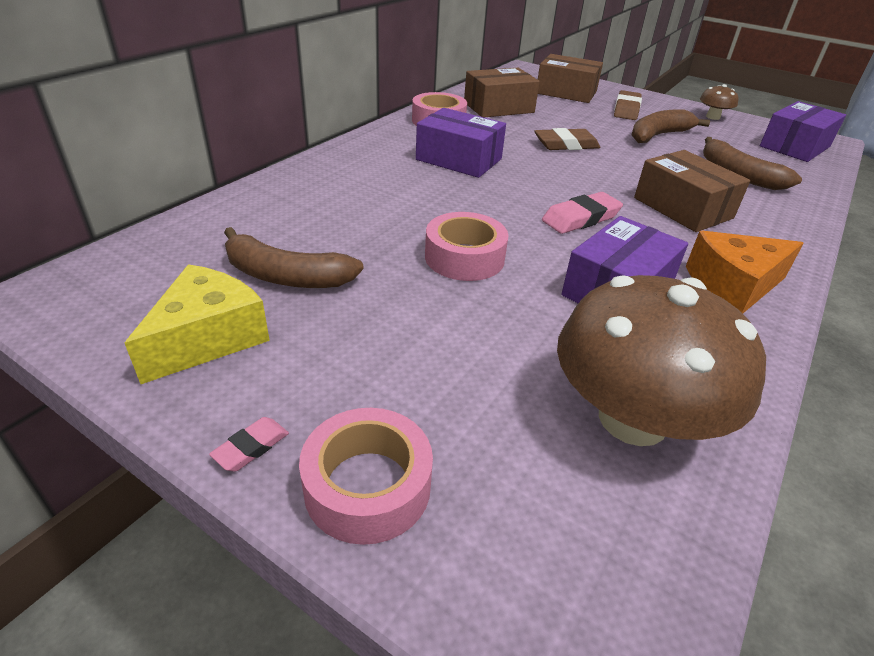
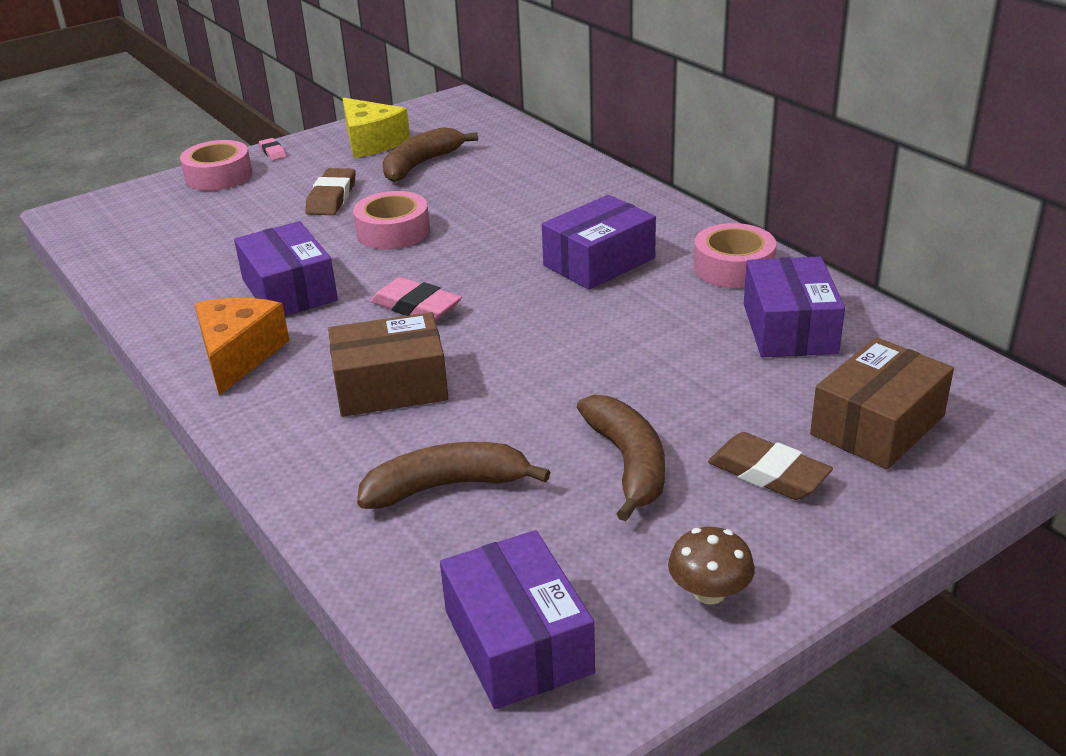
camera: 115 degrees right, 5 degrees down
(498, 107) = (789, 328): brown box -> purple box
(566, 145) = (618, 352): brown eraser -> brown eraser (331, 197)
(581, 218) = (416, 306): pink eraser -> pink eraser turned 45 degrees counterclockwise
(632, 419) = (171, 255): brown mushroom -> none

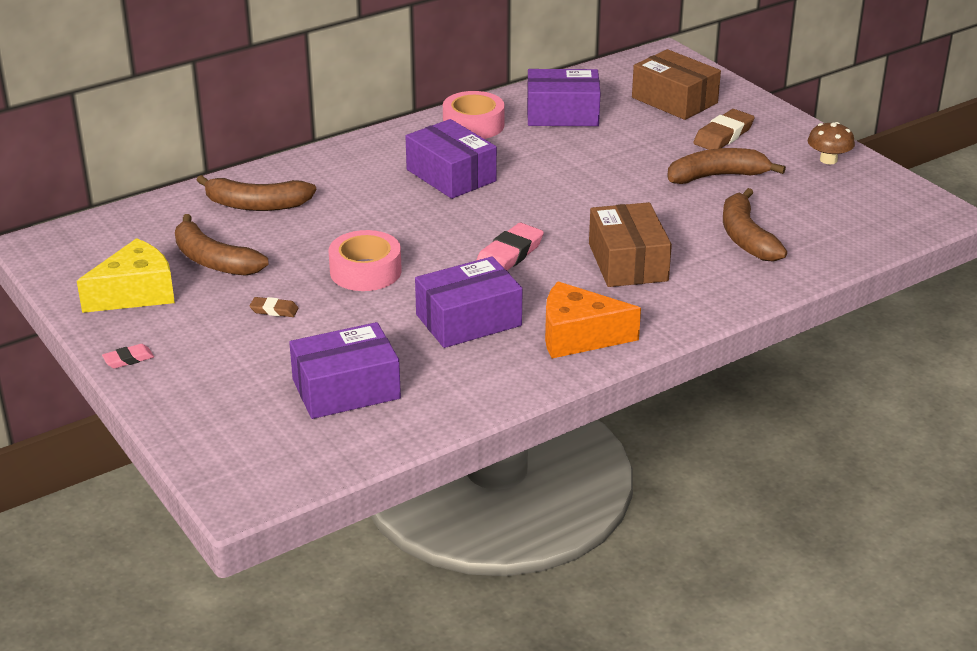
camera: 90 degrees left, 0 degrees up
(218, 176) = (181, 392): pink tape -> none
(331, 197) = (274, 310): brown eraser -> brown eraser, size x0.55
(518, 642) = (878, 214): purple box -> purple box (346, 389)
(524, 170) = (256, 205): none -> brown banana

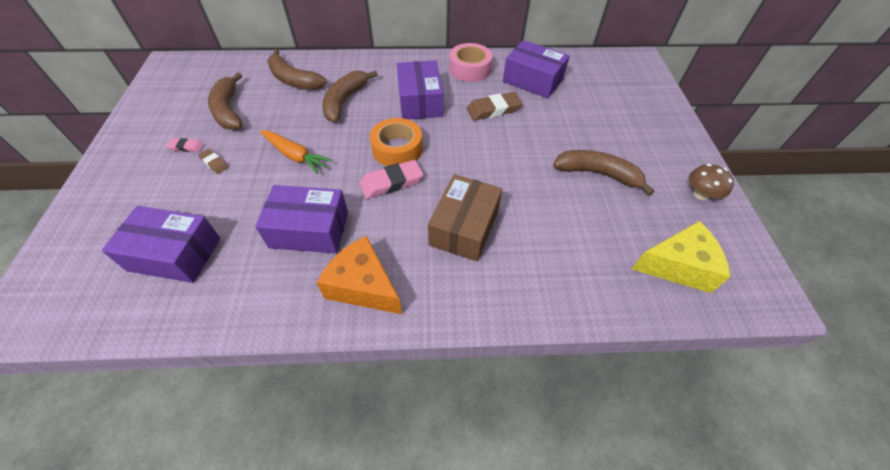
camera: 30 degrees right, 20 degrees up
(128, 359) = (104, 164): pink eraser -> pink eraser (186, 147)
(136, 293) = (166, 116): yellow cheese -> yellow cheese (678, 266)
(365, 271) = (295, 156): pink tape -> orange carrot
(479, 226) = (397, 149): none -> orange tape
(674, 100) = (618, 96): brown box -> none
(723, 135) = (631, 139): brown eraser -> brown eraser (493, 109)
(746, 237) = (574, 244): brown banana -> brown banana (345, 101)

